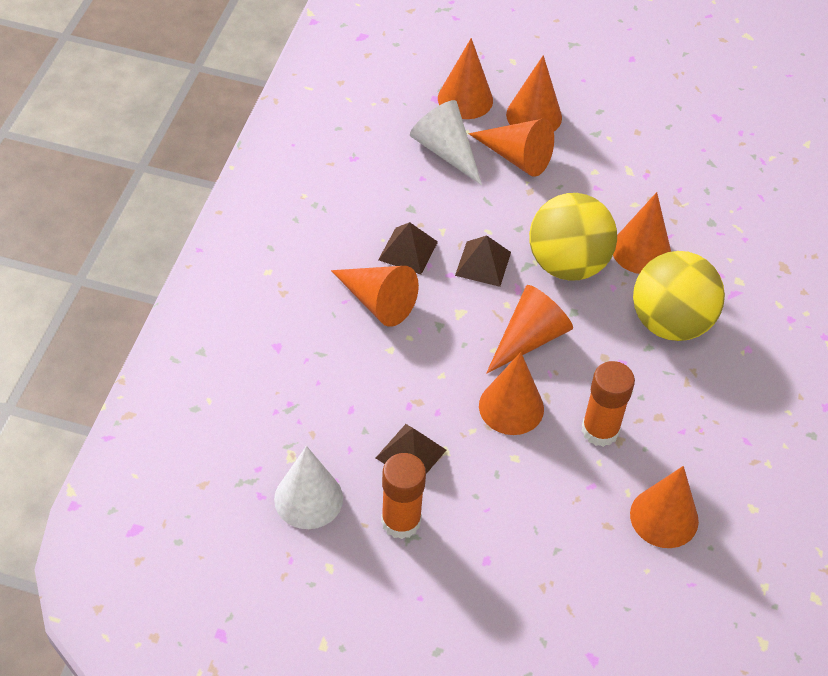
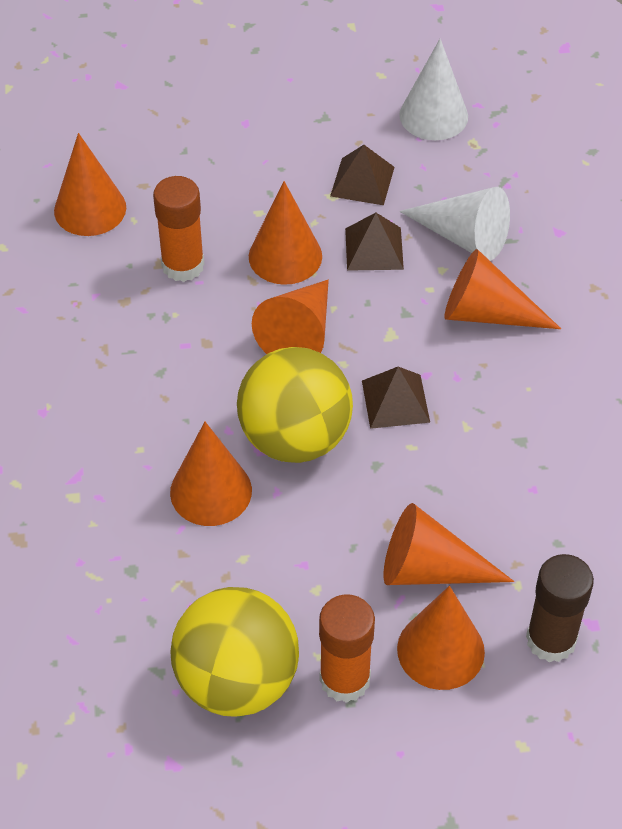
camera: 160 degrees right, 0 degrees up
(401, 521) = (339, 126): orange glue stick -> orange glue stick (344, 679)
(408, 250) = (491, 384): brown pyramid -> brown pyramid (374, 249)
(445, 151) = (527, 541): white cone -> white cone (463, 237)
(465, 99) = (551, 640): orange cone -> brown glue stick
(670, 322) = (144, 409): yellow ball -> yellow ball (237, 681)

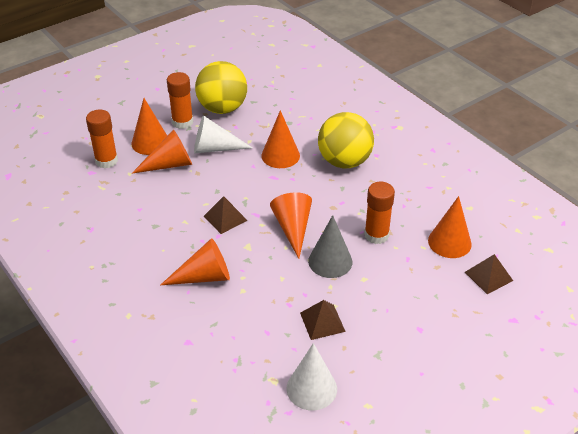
camera: 150 degrees right, 10 degrees down
(285, 256) = (330, 261): orange cone -> grey cone
(295, 438) = (260, 186): yellow ball -> yellow ball (344, 161)
(374, 249) = (287, 285): brown pyramid -> brown pyramid (488, 276)
(463, 237) = (242, 313): white cone -> white cone (215, 148)
(551, 640) = (106, 161): brown glue stick -> orange glue stick

